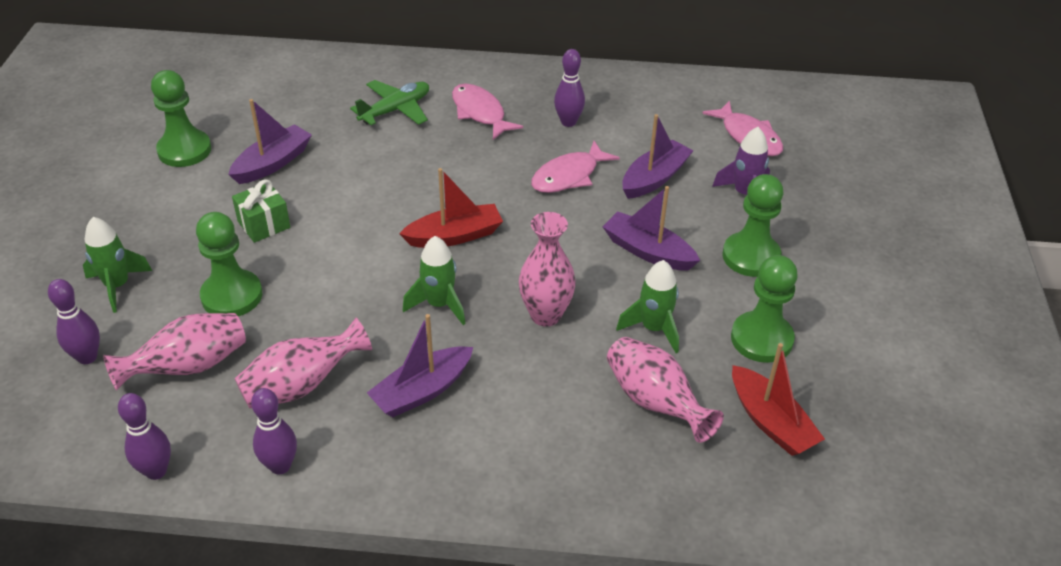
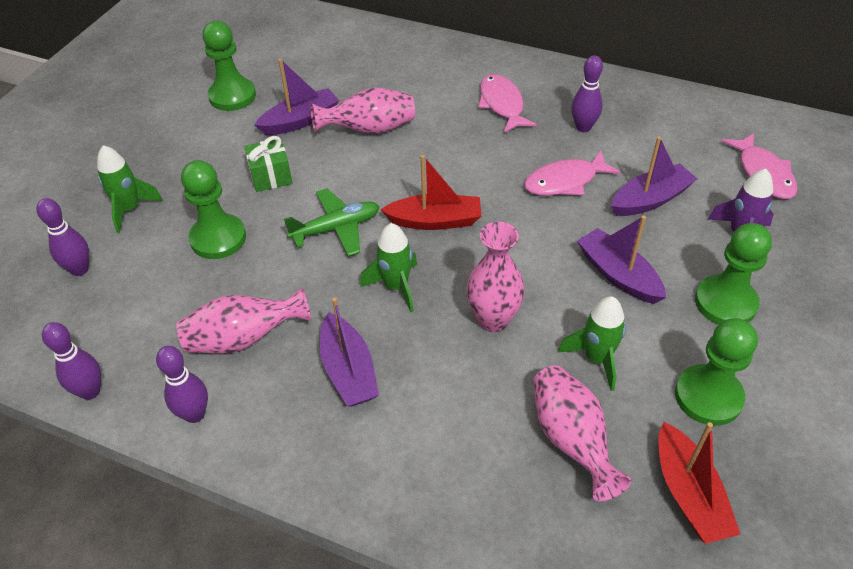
camera: 20 degrees right, 5 degrees up
(188, 367) = (156, 298): pink vase -> pink vase (369, 130)
(395, 110) = (425, 89): green plane -> green plane (336, 228)
(422, 391) = (348, 370): purple boat -> purple boat turned 90 degrees counterclockwise

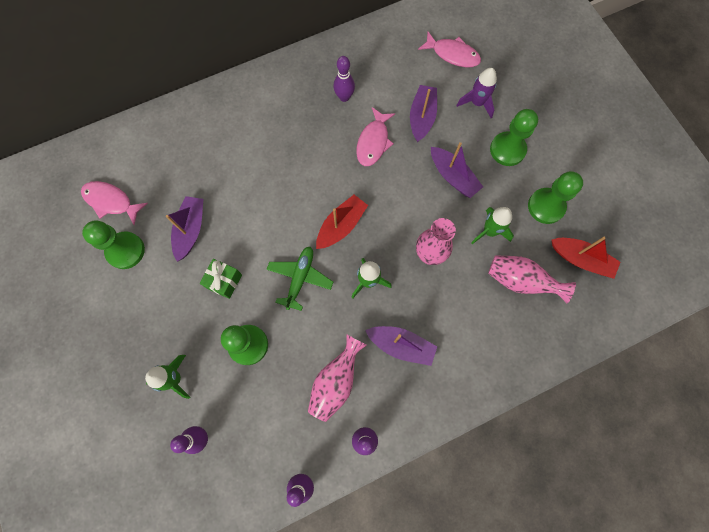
camera: 50 degrees left, 25 degrees up
(369, 130) = (237, 200): pink vase -> none
(502, 104) = (287, 117): pink fish -> pink fish (111, 201)
(618, 275) = (453, 177): purple boat -> purple boat turned 135 degrees counterclockwise

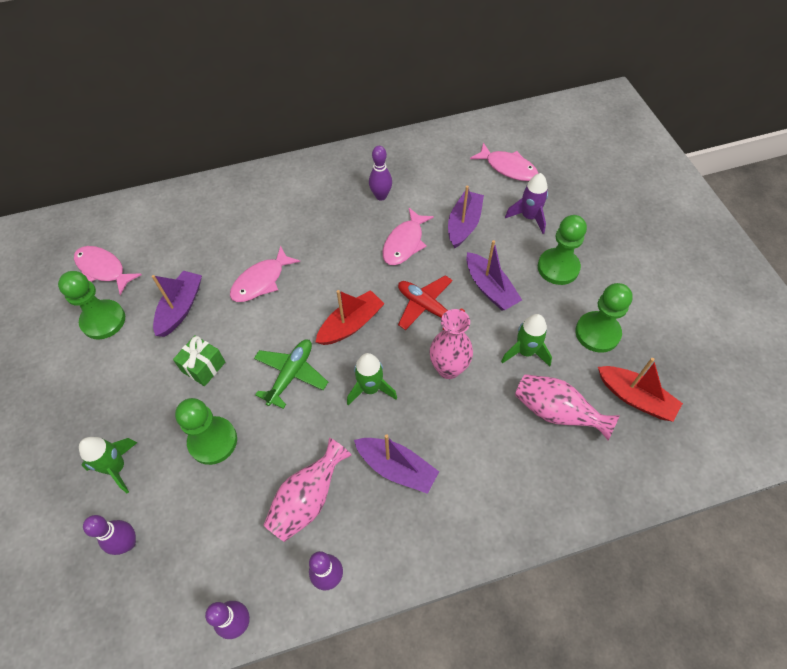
camera: 10 degrees right, 15 degrees down
(255, 195) = (261, 281): none -> pink fish
(402, 201) = (426, 307): none -> red plane

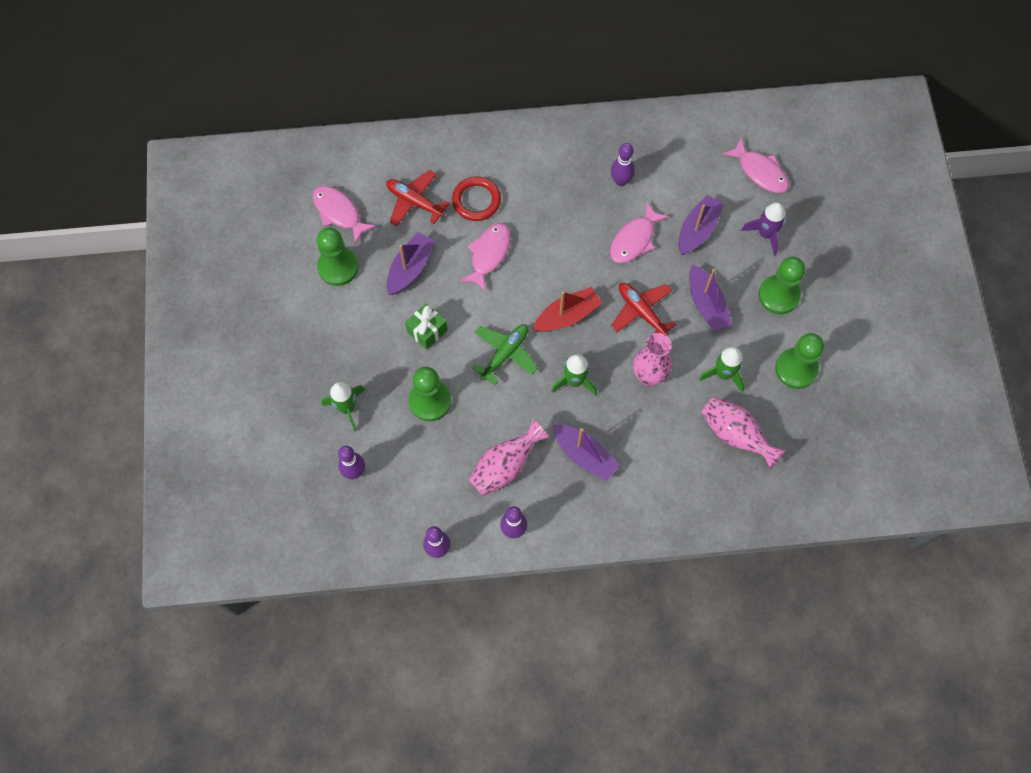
camera: 10 degrees right, 10 degrees up
(181, 247) = (415, 202): none -> red plane
(243, 235) = (476, 200): none -> red ring
(261, 281) = (489, 254): pink fish -> pink fish turned 150 degrees clockwise
(635, 398) = (810, 436): red boat -> none

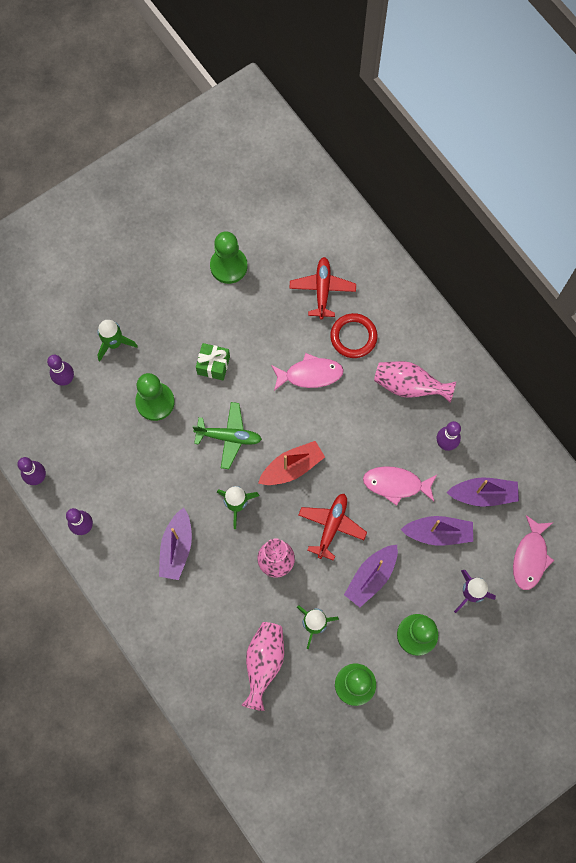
camera: 60 degrees right, 5 degrees up
(339, 212) = (277, 238): pink fish -> none
(410, 268) = (260, 321): purple boat -> purple boat (483, 494)
(505, 466) = (133, 490): pink vase -> pink vase (409, 386)
(567, 316) = (292, 467): red boat -> red boat turned 60 degrees counterclockwise

